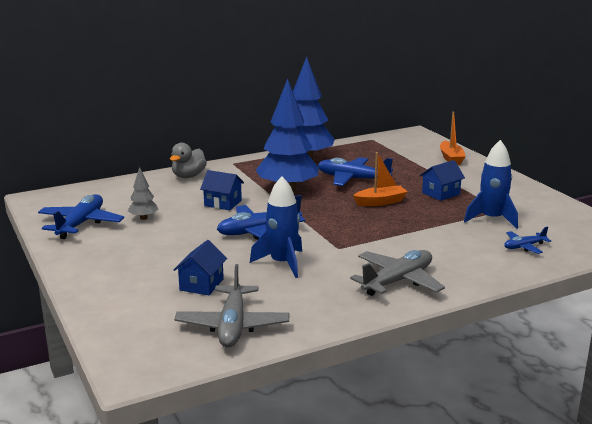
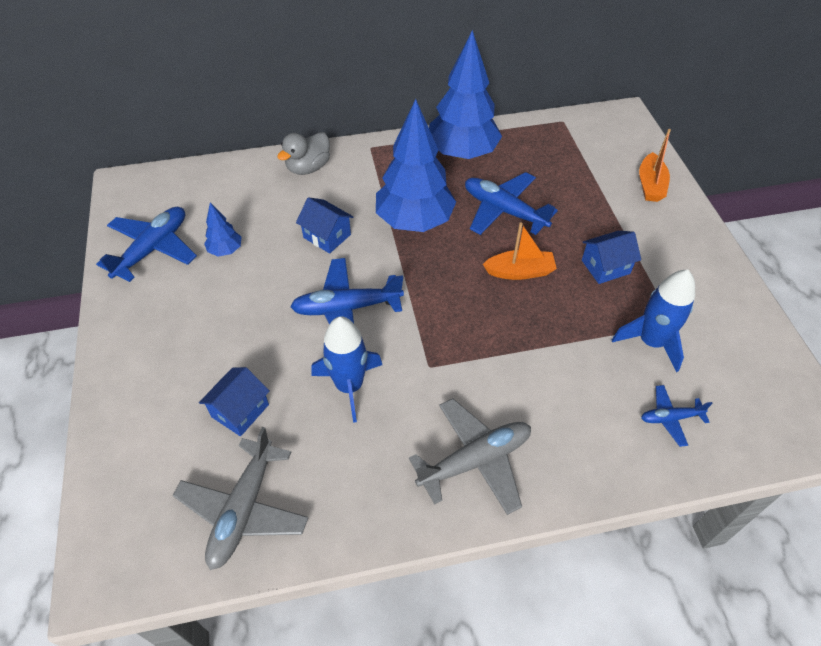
camera: 15 degrees right, 30 degrees up
(143, 218) = (226, 250): grey tree -> blue tree

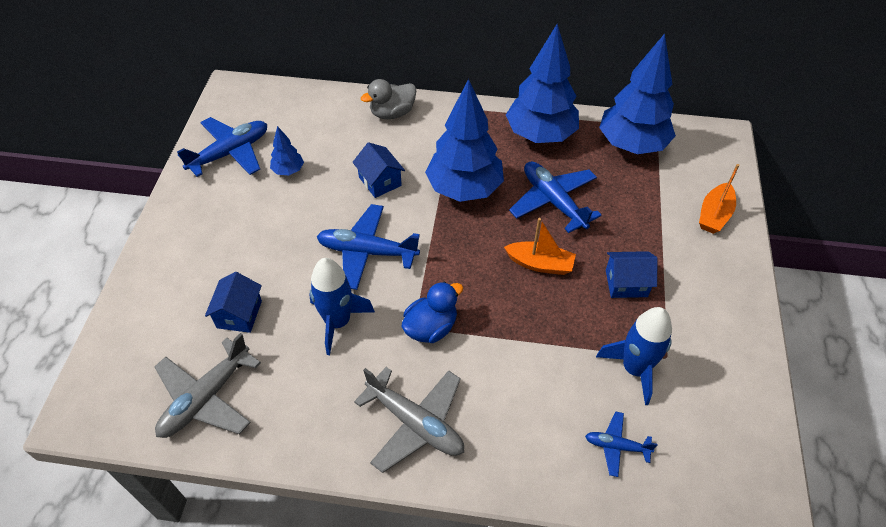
camera: 20 degrees right, 0 degrees up
(240, 411) = (239, 314): blue house -> blue house turned 45 degrees counterclockwise
(445, 362) = (431, 327): none -> blue duck
(475, 460) = (415, 423): grey plane -> grey plane turned 45 degrees clockwise
(549, 142) = (632, 145): none -> blue tree

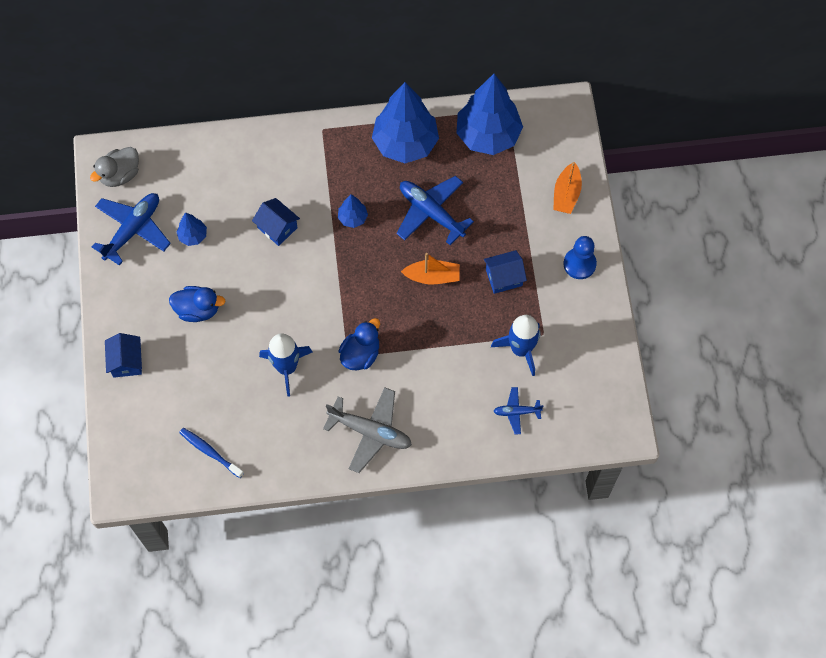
camera: 15 degrees left, 15 degrees up
(206, 397) = (210, 452): grey plane -> blue toothbrush
(239, 314) = (206, 380): blue house -> blue house (126, 361)
(262, 239) = (198, 309): none -> blue duck
(367, 252) = (289, 300): blue plane -> none
(392, 113) = (264, 149): grey duck -> grey duck (120, 175)
(464, 189) = (353, 218): blue tree -> blue tree, size x0.45
(723, 289) = (579, 264): none -> blue pawn

